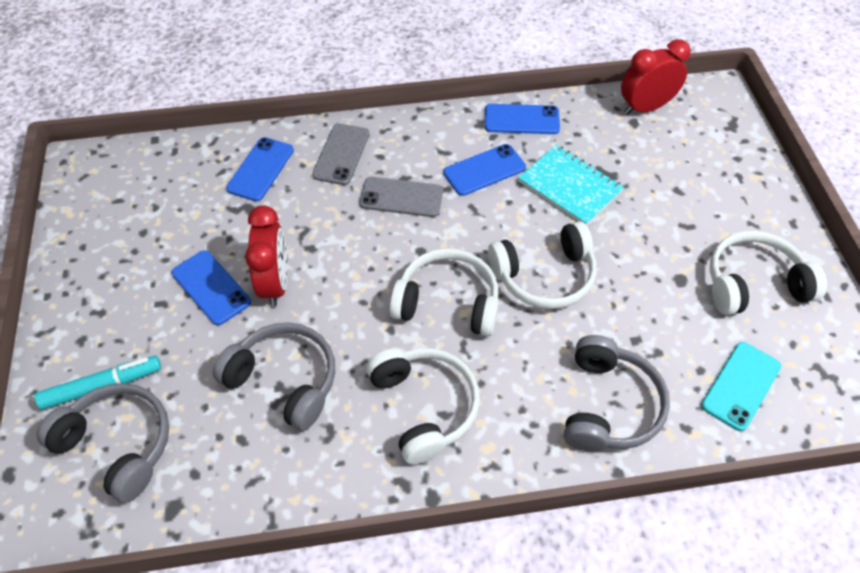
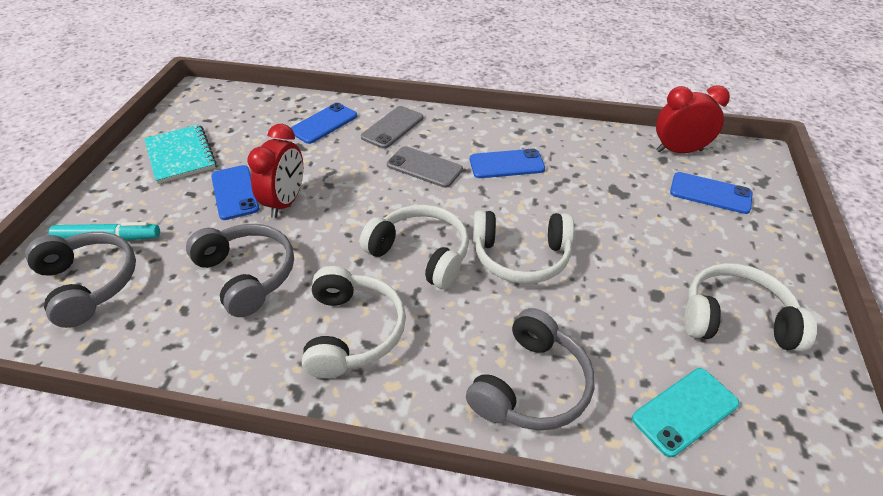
camera: 20 degrees right, 10 degrees down
(521, 119) = (558, 136): blue phone -> blue phone (710, 193)
(570, 186) = (579, 193): turquoise notebook -> turquoise notebook (180, 155)

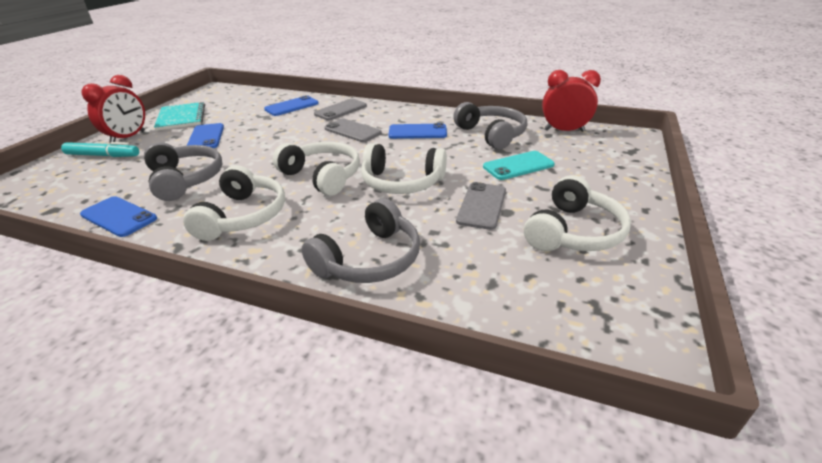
camera: 10 degrees right, 10 degrees down
(89, 284) = (72, 177): grey headphones -> grey headphones (491, 134)
(285, 202) = (238, 144): red clock -> red clock (128, 138)
(625, 287) = (481, 205): none -> grey phone
(685, 411) = (500, 288): turquoise phone -> turquoise phone (518, 166)
(710, 193) = (581, 155): blue phone -> blue phone (119, 216)
(736, 319) = (573, 232): white headphones -> white headphones turned 105 degrees clockwise

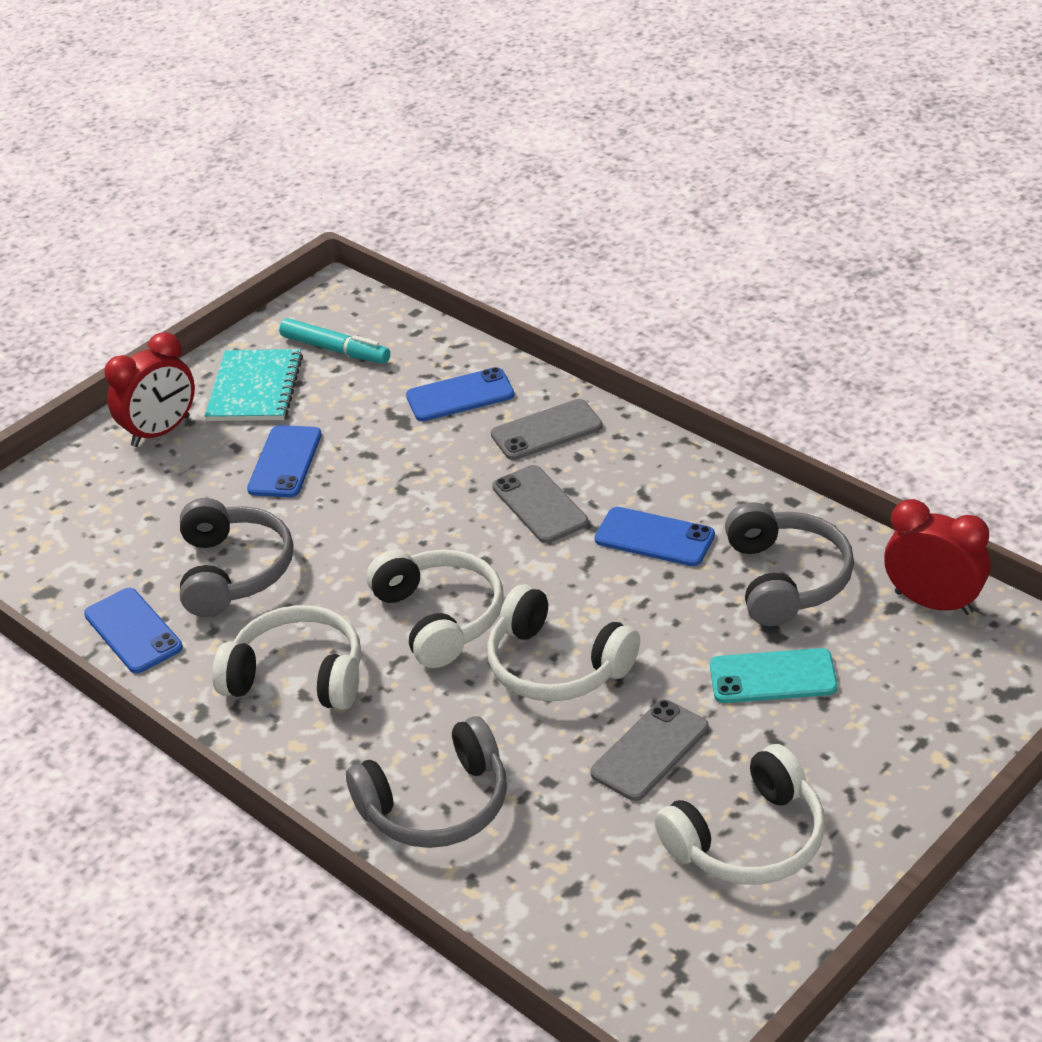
camera: 25 degrees right, 5 degrees up
(103, 155) = (119, 475): turquoise marker -> turquoise marker (335, 350)
(243, 216) = (298, 676): white headphones -> white headphones turned 105 degrees counterclockwise

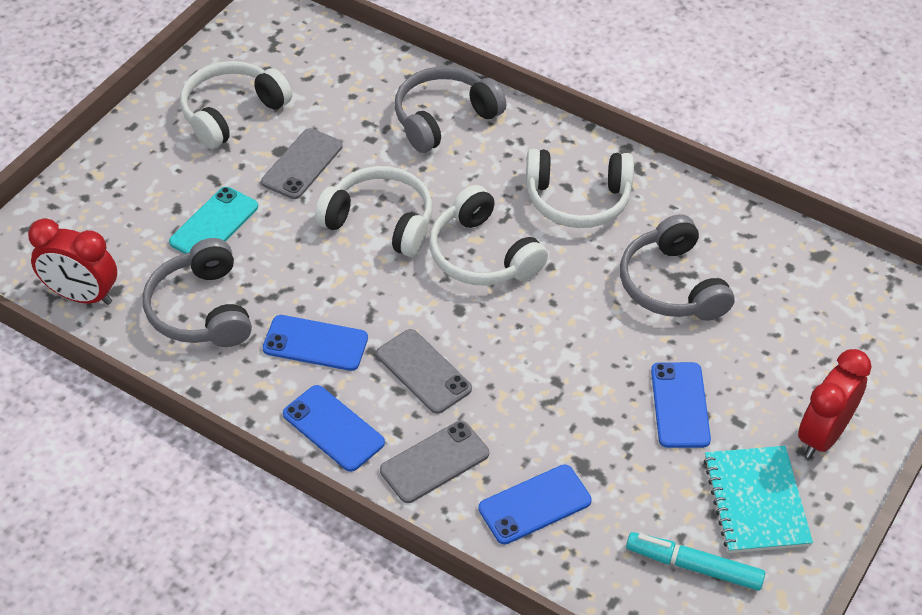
camera: 165 degrees right, 10 degrees up
(133, 631) = (726, 226): blue phone -> blue phone (333, 428)
(773, 677) = (214, 224): turquoise phone -> turquoise phone turned 45 degrees counterclockwise

